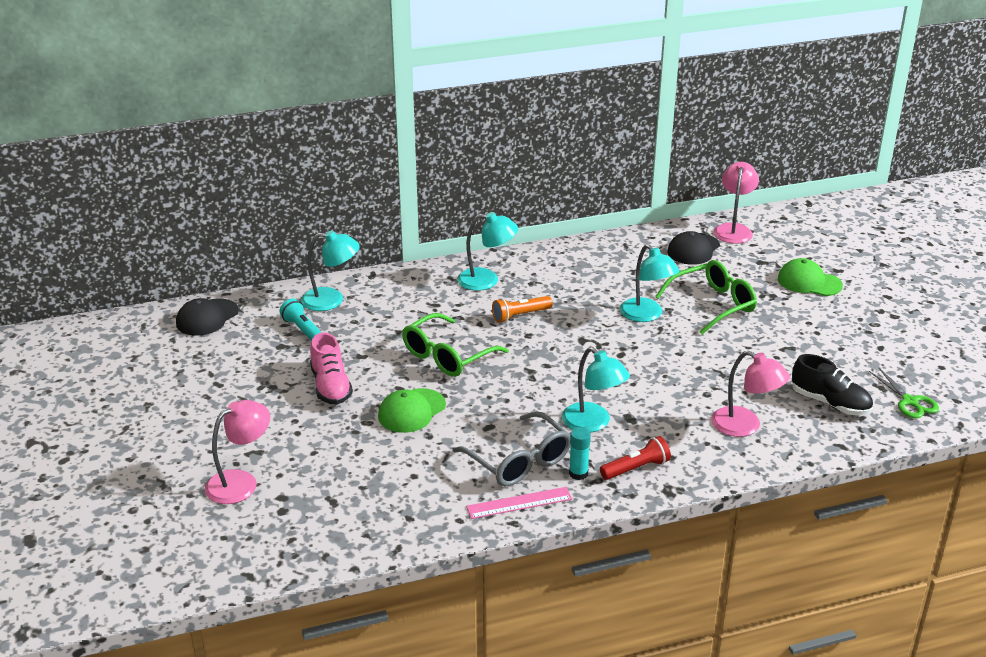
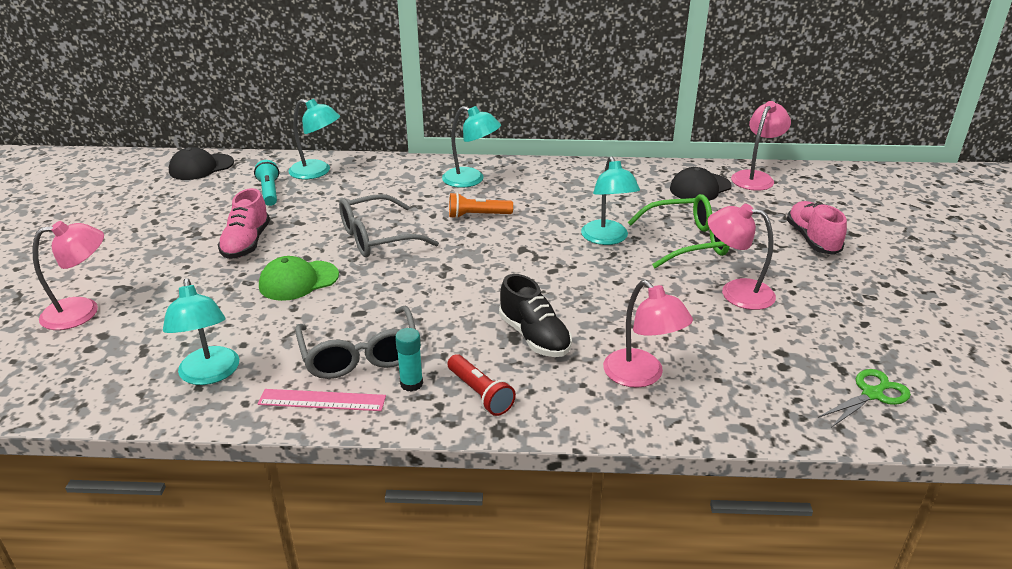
camera: 20 degrees right, 0 degrees up
(447, 356) = (377, 238): green glasses -> grey glasses
(593, 423) = (469, 333): turquoise lamp -> turquoise lamp (210, 374)
(636, 468) = (480, 394): red flashlight -> red flashlight turned 60 degrees clockwise
(775, 342) = (736, 292): none -> pink lamp
(809, 282) = (812, 239): green cap -> pink shoe
(830, 403) = (764, 373): black shoe -> black shoe (534, 337)
(909, 401) = (872, 394): green scissors -> green scissors turned 120 degrees counterclockwise

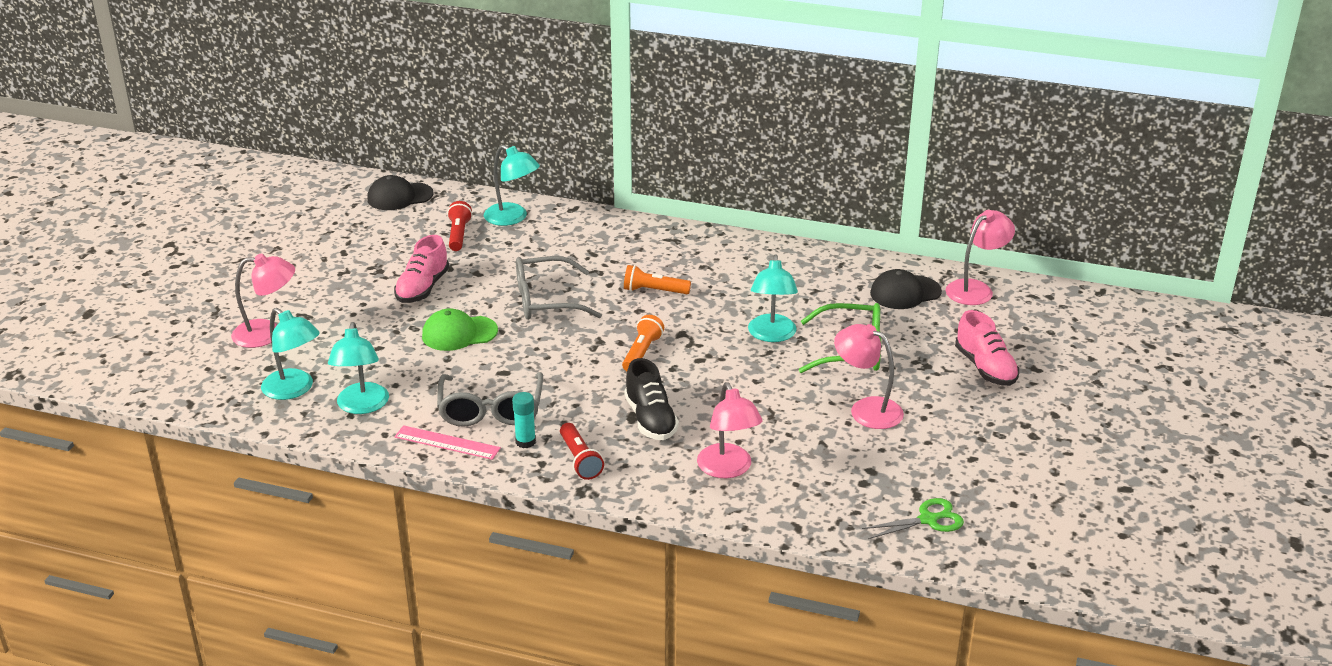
camera: 15 degrees right, 0 degrees up
(269, 192) = (459, 235): turquoise flashlight -> red flashlight
(471, 180) = (665, 249): turquoise lamp -> turquoise lamp (294, 389)
(493, 272) = (642, 353): none -> orange flashlight
(812, 239) = (985, 368): pink shoe -> pink shoe turned 150 degrees clockwise

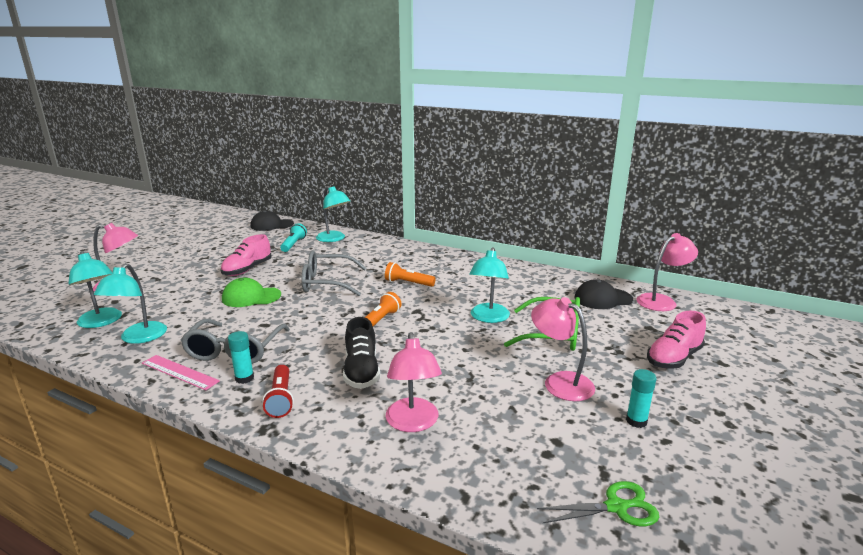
camera: 10 degrees right, 10 degrees down
(459, 235) = (293, 244): red flashlight -> turquoise flashlight
(945, 442) = (636, 421): none -> turquoise glue stick
(985, 368) = (674, 358): pink shoe -> pink shoe turned 60 degrees clockwise

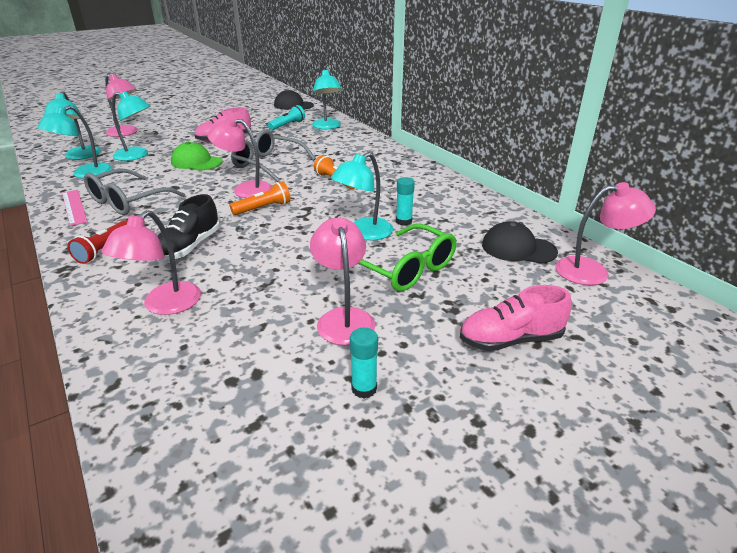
camera: 30 degrees right, 10 degrees up
(172, 306) = (137, 155): none -> turquoise lamp
(244, 378) = (104, 225): turquoise glue stick -> turquoise glue stick (404, 221)
(338, 309) = (245, 189): none -> pink lamp
(616, 507) = (217, 462): green scissors -> none

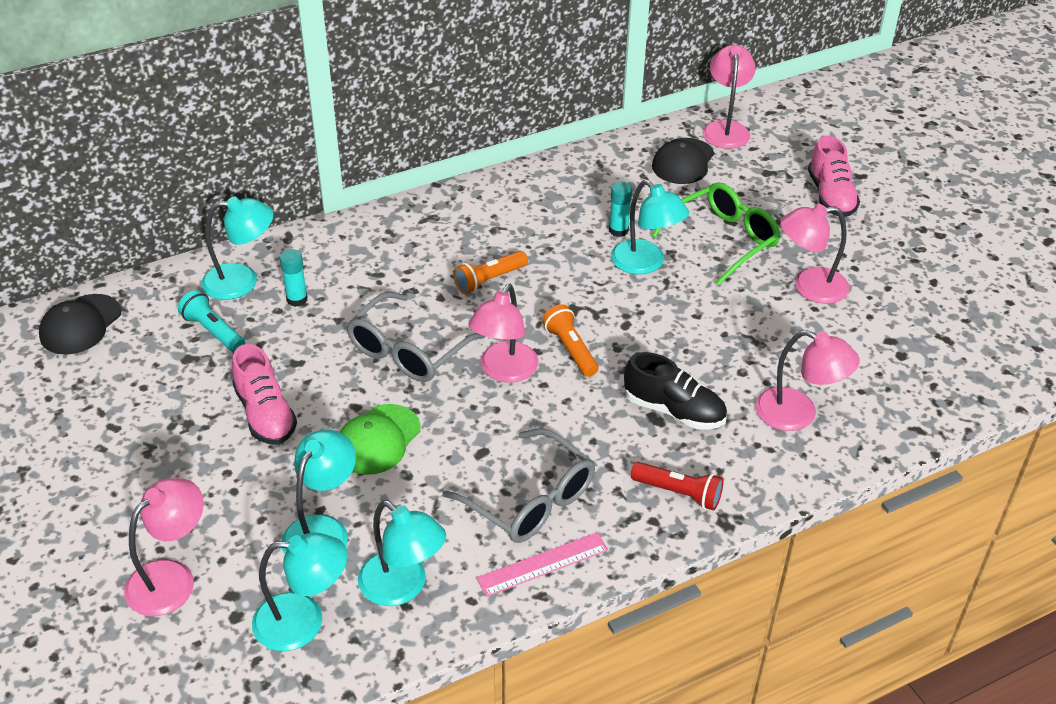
camera: 85 degrees left, 10 degrees up
(364, 388) = (899, 280): turquoise glue stick -> turquoise glue stick (297, 299)

